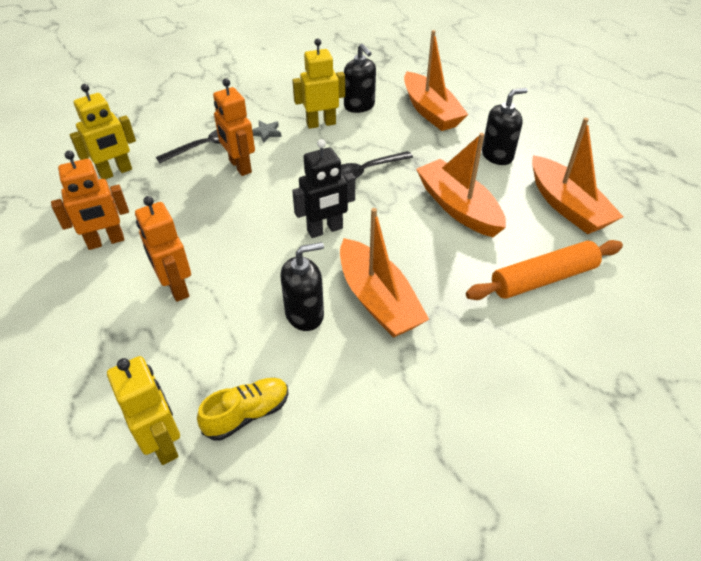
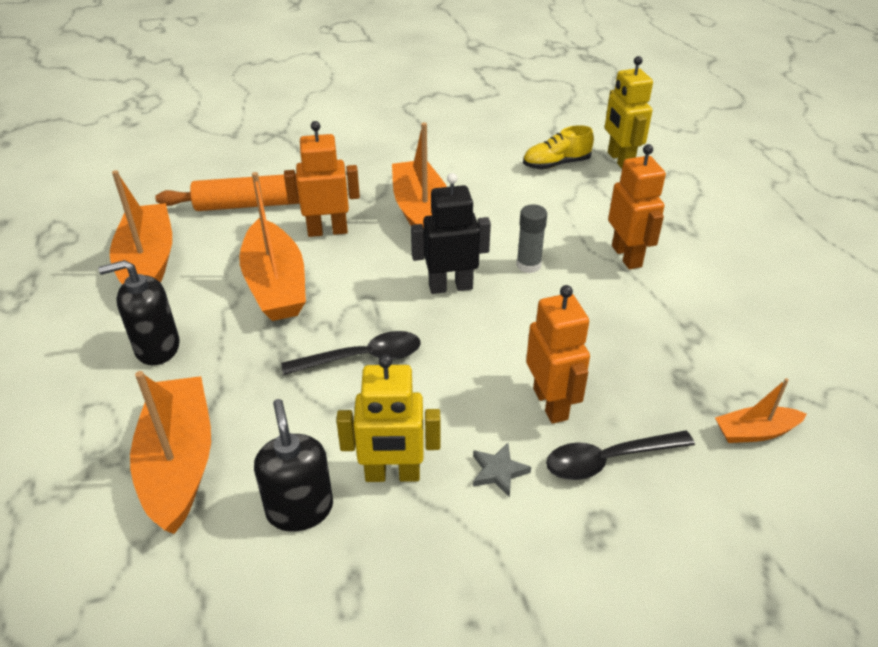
camera: 165 degrees left, 5 degrees down
(106, 242) = (725, 319): orange robot -> orange robot (327, 231)
(116, 172) = (755, 432): yellow robot -> orange boat
(265, 261) = (528, 265): none -> grey glue stick
(305, 314) = (496, 214): black soap dispenser -> none

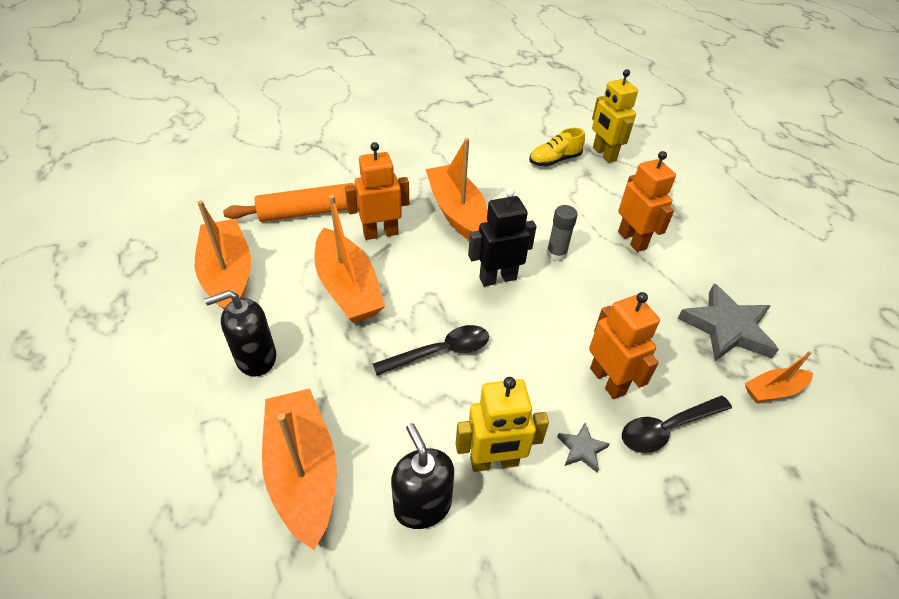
camera: 10 degrees left, 5 degrees up
(717, 360) = (727, 328): none -> grey star

